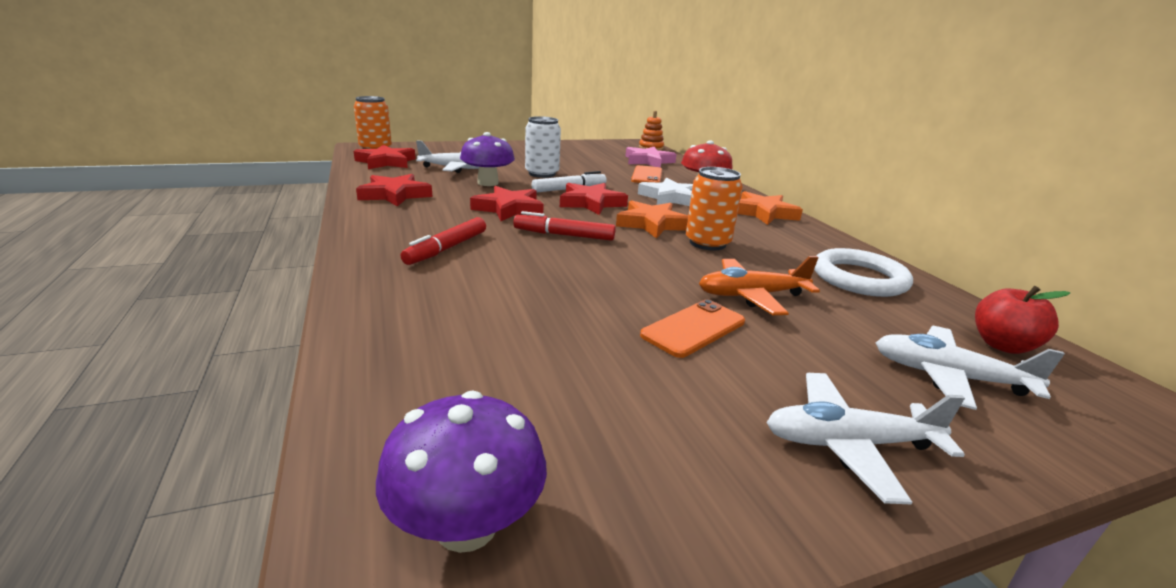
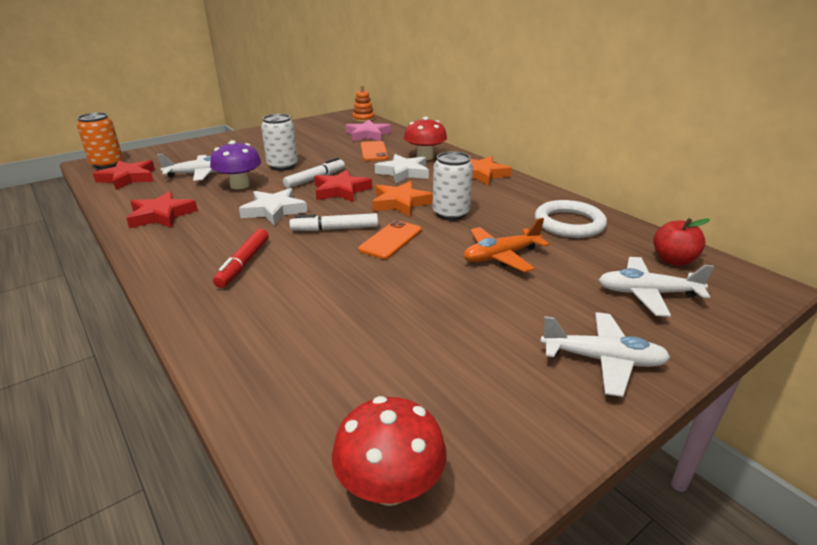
camera: 15 degrees left, 5 degrees up
(466, 526) = (390, 486): purple mushroom -> red mushroom
(509, 209) = (274, 210): red star -> white star
(564, 235) = (335, 229): red marker -> white marker
(693, 328) = (472, 295): orange phone -> orange phone (390, 240)
(707, 243) = (451, 213): orange can -> white can
(849, 444) = (602, 360): white plane -> white plane turned 150 degrees counterclockwise

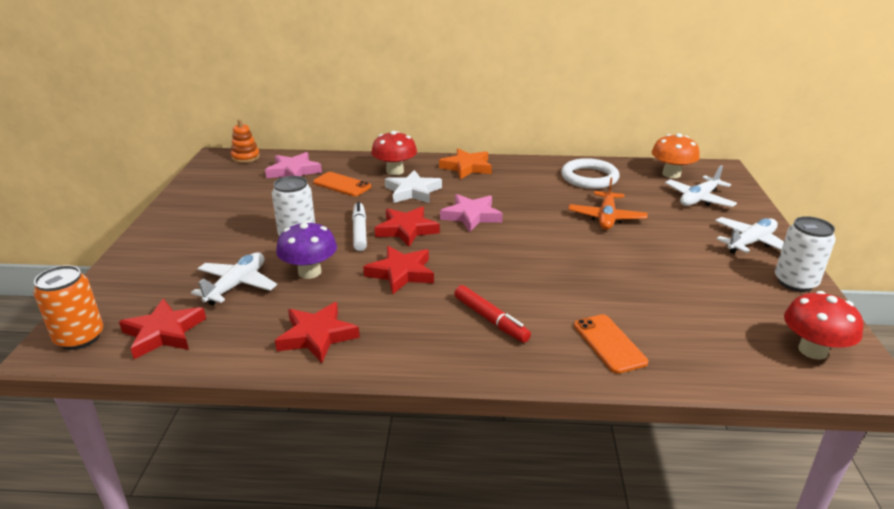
camera: 50 degrees left, 0 degrees up
(274, 210) = (401, 273): white star -> red star
(335, 229) = (480, 259): white marker -> none
(390, 240) = (531, 244): orange phone -> orange phone (609, 343)
(400, 203) = (471, 216): orange star -> pink star
(451, 213) = (519, 206): white can -> white can (795, 282)
(673, 260) = (671, 174): red apple -> orange mushroom

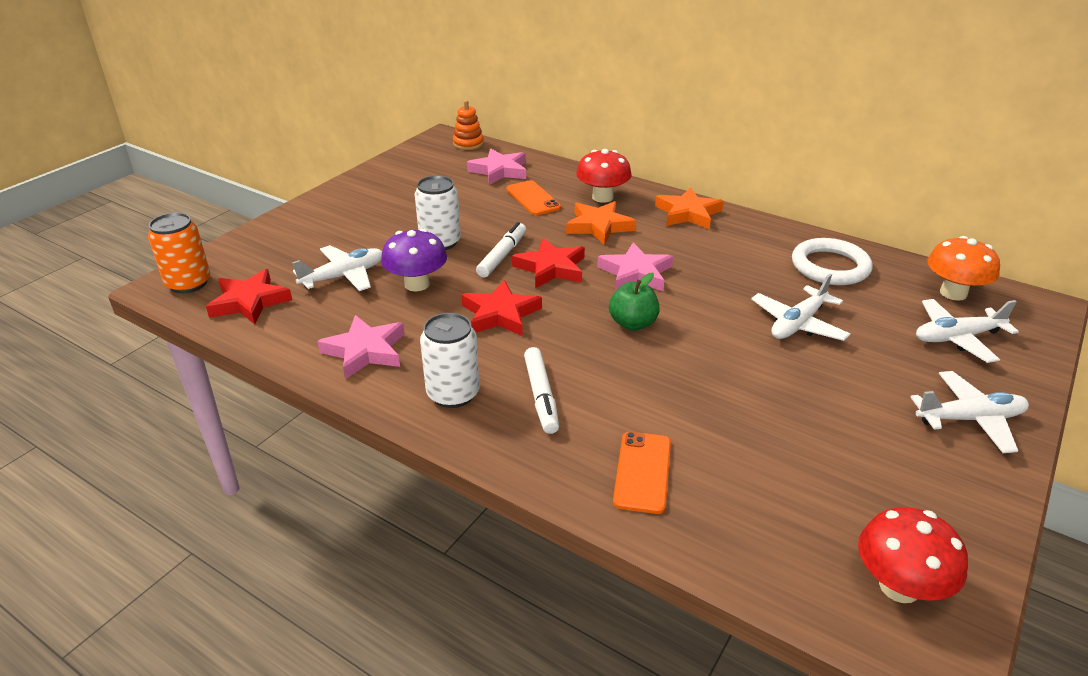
camera: 30 degrees right, 5 degrees up
(317, 336) = (365, 351): red star -> pink star
(412, 191) = (599, 226): white star -> orange star
(490, 319) = (541, 396): red marker -> white marker
(504, 250) = (633, 324): none -> green apple
(606, 218) = (798, 324): orange plane -> white plane
(795, 282) = (977, 493): white can -> white can (453, 394)

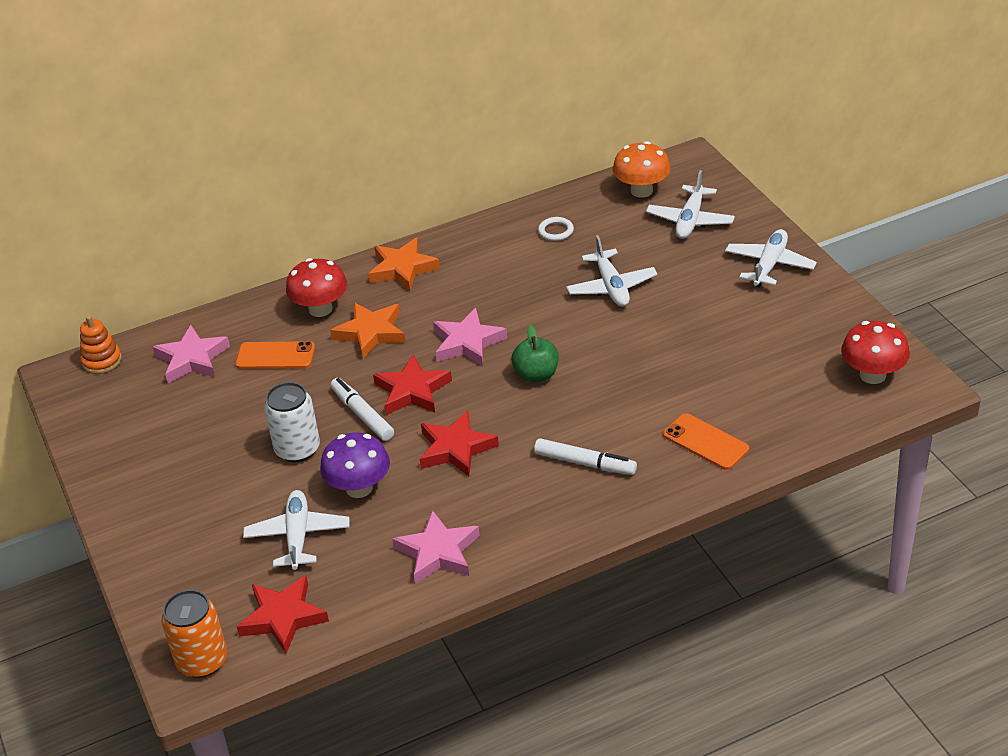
camera: 55 degrees left, 5 degrees up
(453, 394) = (542, 513): white can -> none
(830, 266) = (556, 231): white ring -> white ring, size x0.49

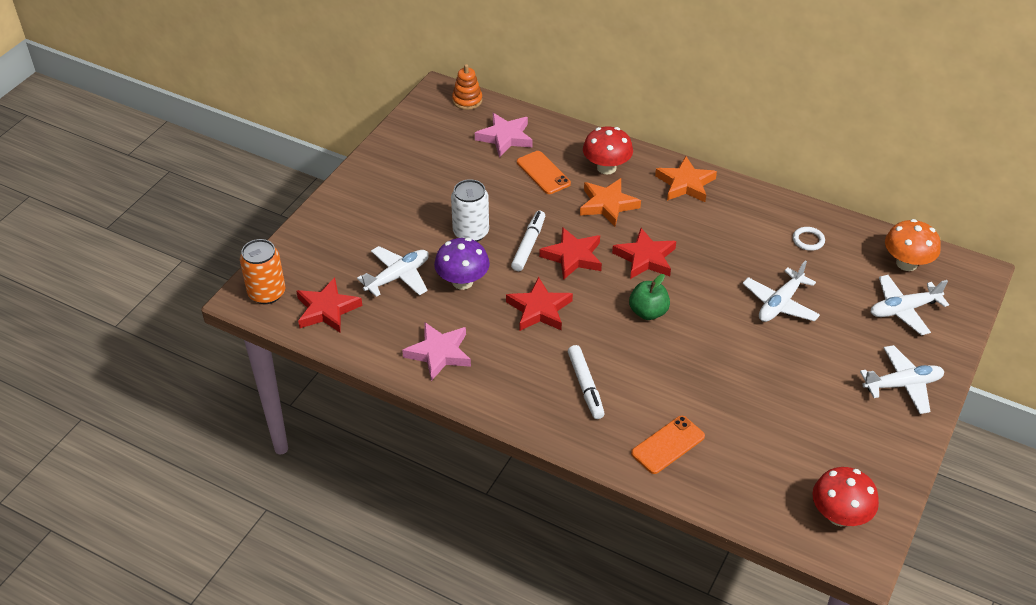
camera: 50 degrees right, 5 degrees up
(467, 342) = (645, 258): pink star -> red star
(705, 442) = (668, 445): orange phone -> orange phone turned 45 degrees clockwise

